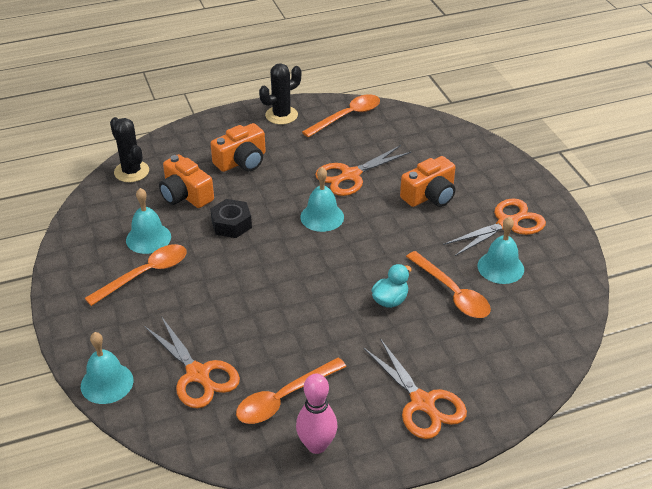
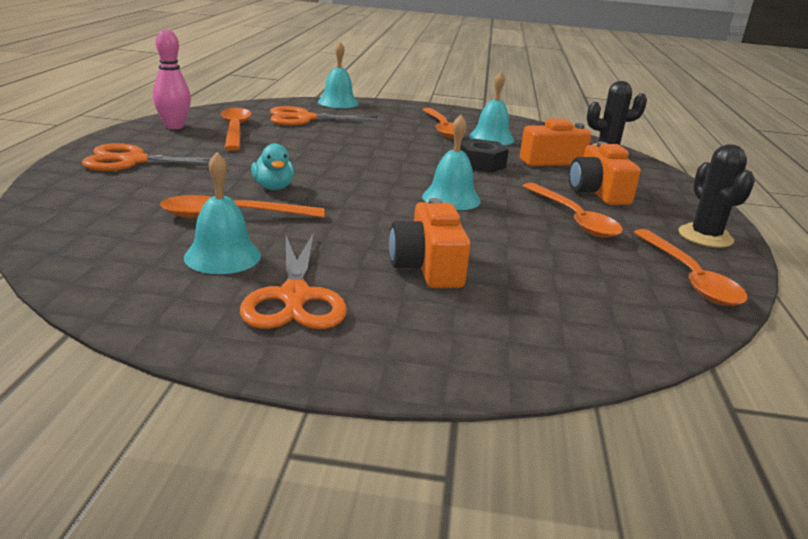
camera: 115 degrees right, 15 degrees down
(303, 163) = (573, 218): none -> orange spoon
(350, 175) = (523, 234): orange scissors -> none

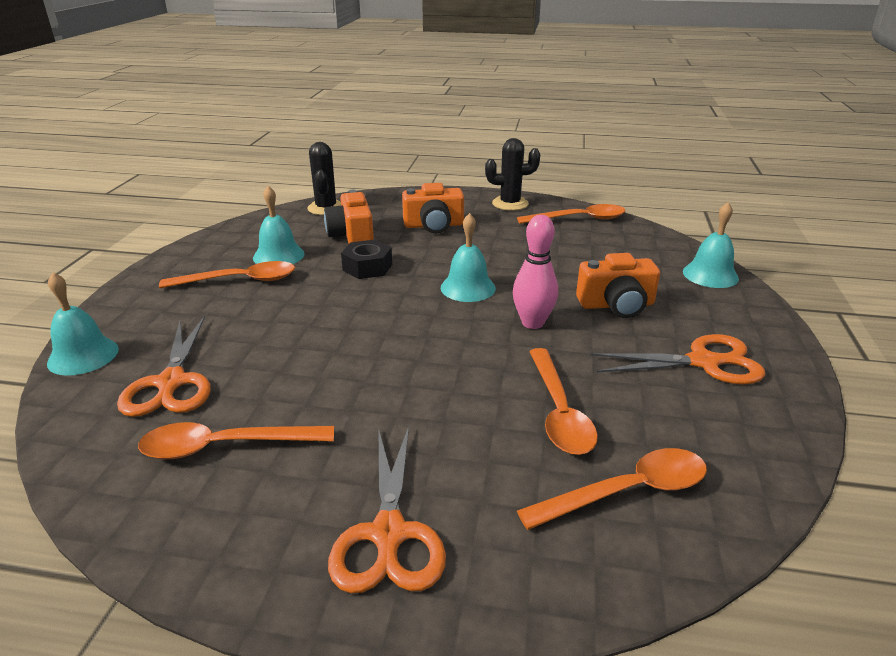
camera: 85 degrees left, 5 degrees up
(174, 126) = (194, 523): pink bowling pin -> pink bowling pin (532, 323)
(222, 256) = (655, 406): turquoise bell -> turquoise bell (710, 275)
(273, 187) = (467, 390): turquoise duck -> none
(573, 218) = (495, 241): orange spoon -> orange spoon (627, 492)

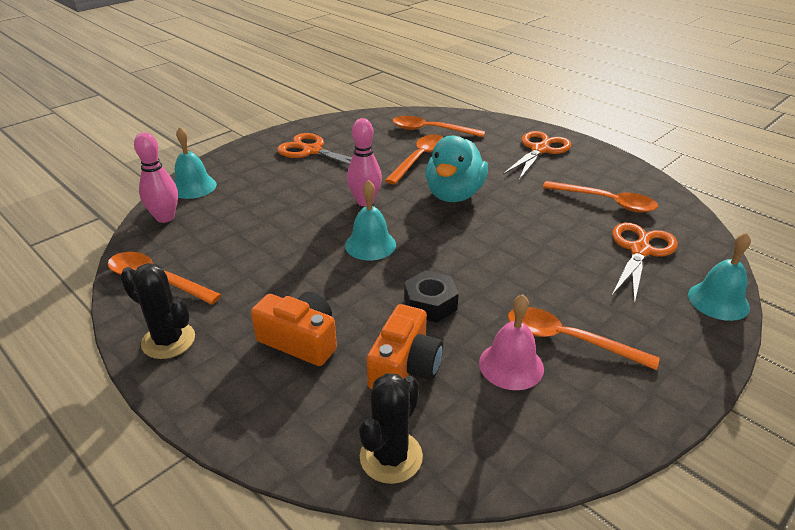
camera: 145 degrees left, 5 degrees up
(278, 255) = (511, 365): turquoise bell -> pink bell
(447, 371) = (454, 194): none -> turquoise duck
(616, 305) = (293, 192): orange camera -> none
(666, 247) = (165, 217): none -> pink bowling pin

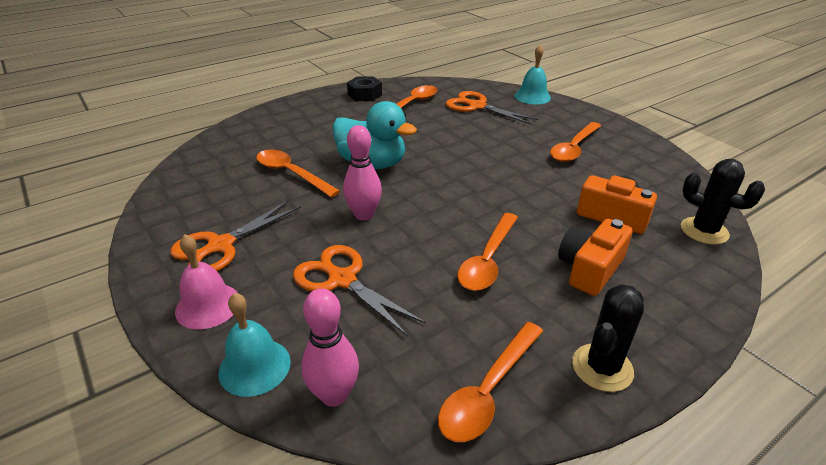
camera: 80 degrees left, 0 degrees up
(370, 245) = (445, 218): turquoise bell -> none
(430, 304) = (536, 196): black nut -> black nut (365, 95)
(431, 130) = (232, 160): orange spoon -> orange spoon (488, 260)
(511, 365) = (603, 172): pink bell -> pink bell (208, 305)
(540, 149) = (314, 113): orange scissors -> orange scissors (342, 279)

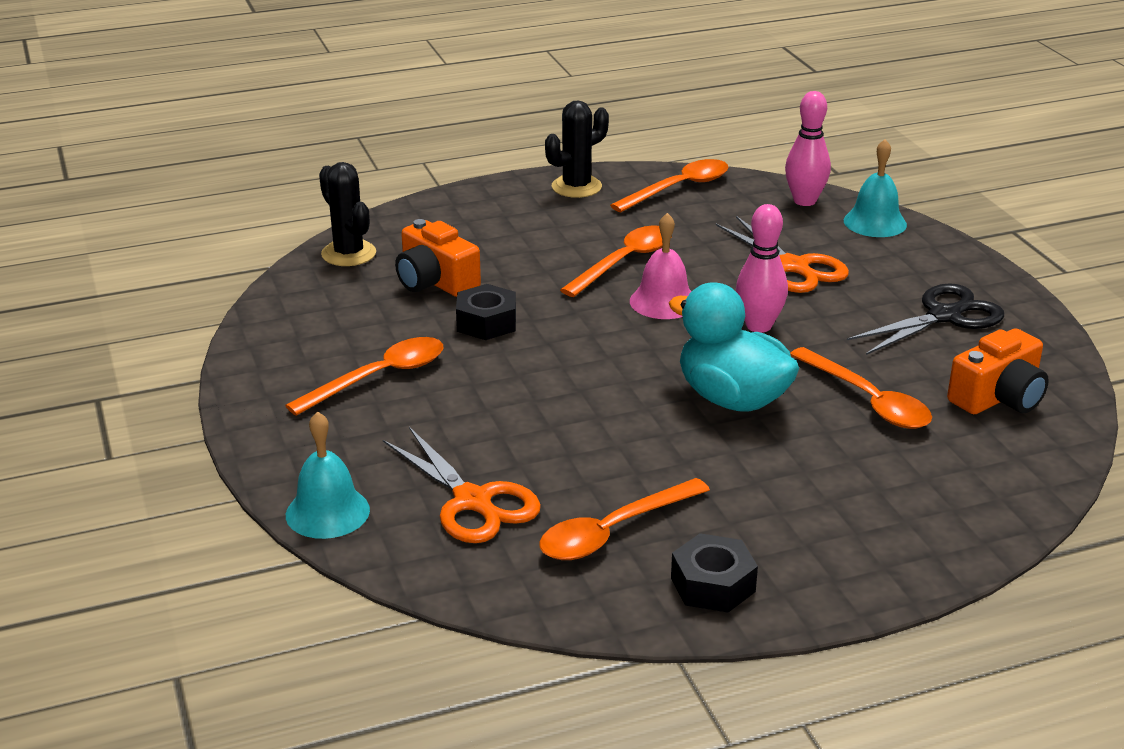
camera: 165 degrees left, 5 degrees down
(208, 305) = (935, 265): pink bell -> pink bell (663, 301)
(220, 246) = (945, 316): orange scissors -> black scissors
(547, 189) = (486, 322): none -> black nut
(589, 269) = (520, 241): orange camera -> orange camera (998, 397)

